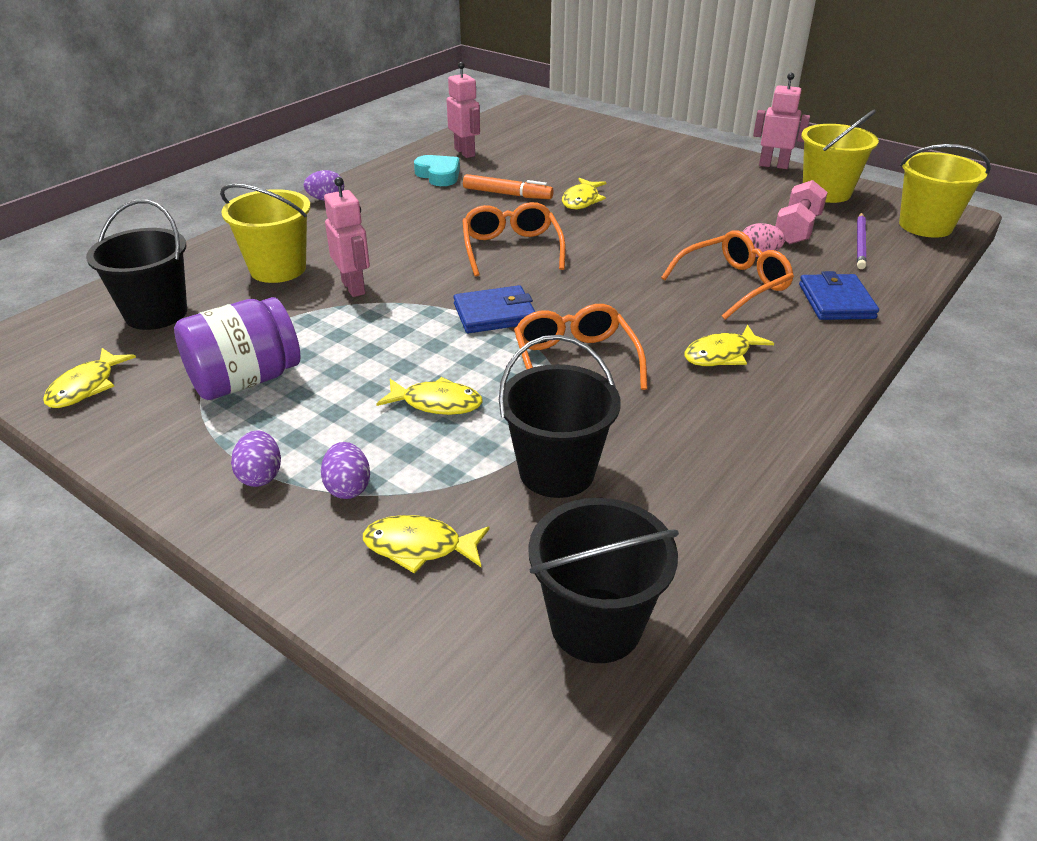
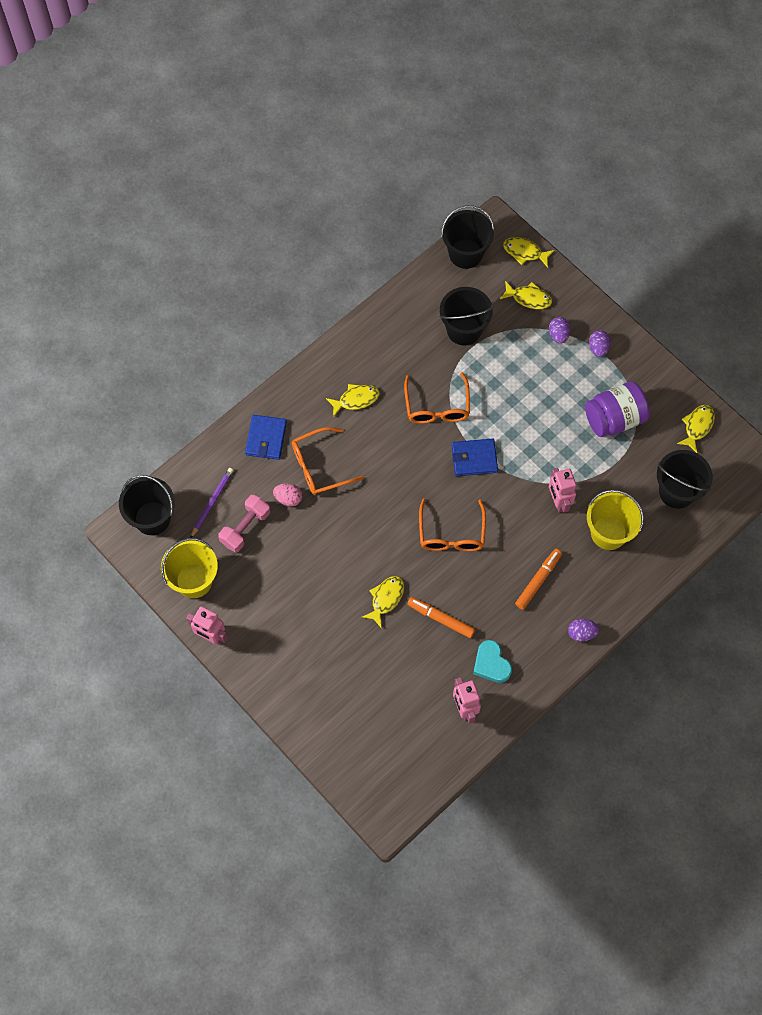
camera: 170 degrees left, 30 degrees up
(383, 227) = (538, 581): none -> orange marker
(436, 403) = (514, 384): yellow fish -> yellow fish (524, 252)
(925, 226) = (152, 518): yellow bucket -> black bucket

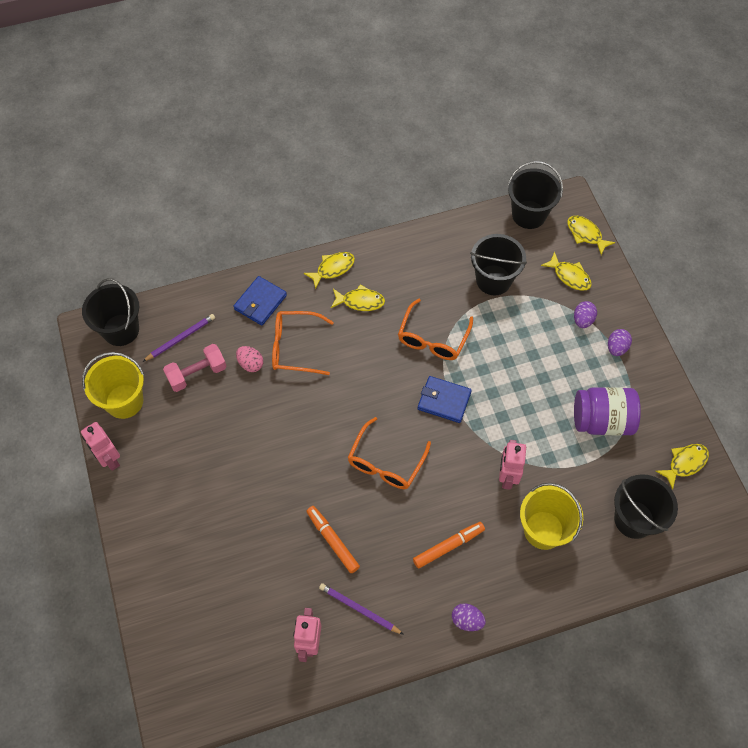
camera: 25 degrees right, 5 degrees down
(386, 599) = (290, 497): yellow fish -> yellow fish (333, 269)
(491, 664) = (359, 609): turquoise heart -> purple pencil

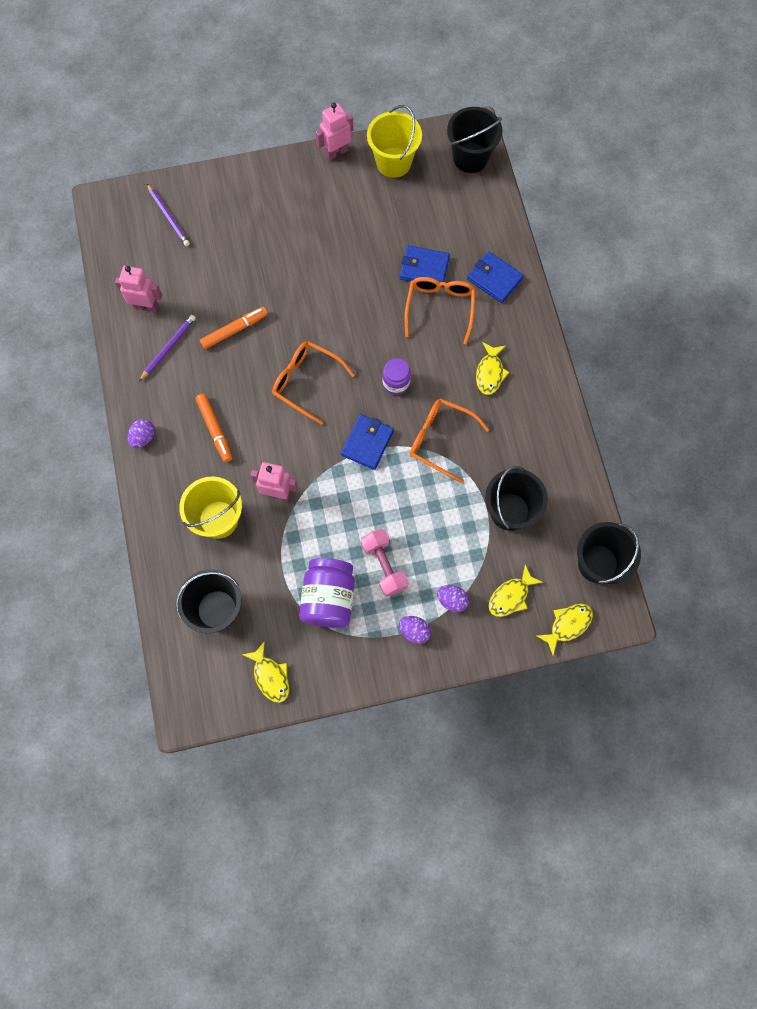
camera: 95 degrees right, 10 degrees up
(180, 338) = (457, 208): purple pencil -> purple pencil (168, 216)
(197, 374) = (417, 222): pink dumbbell -> pink dumbbell (384, 566)
(250, 364) = (424, 268): pink egg -> blue wallet
(333, 269) = (532, 349): yellow fish -> none
(378, 380) = (396, 383): none -> purple jar

